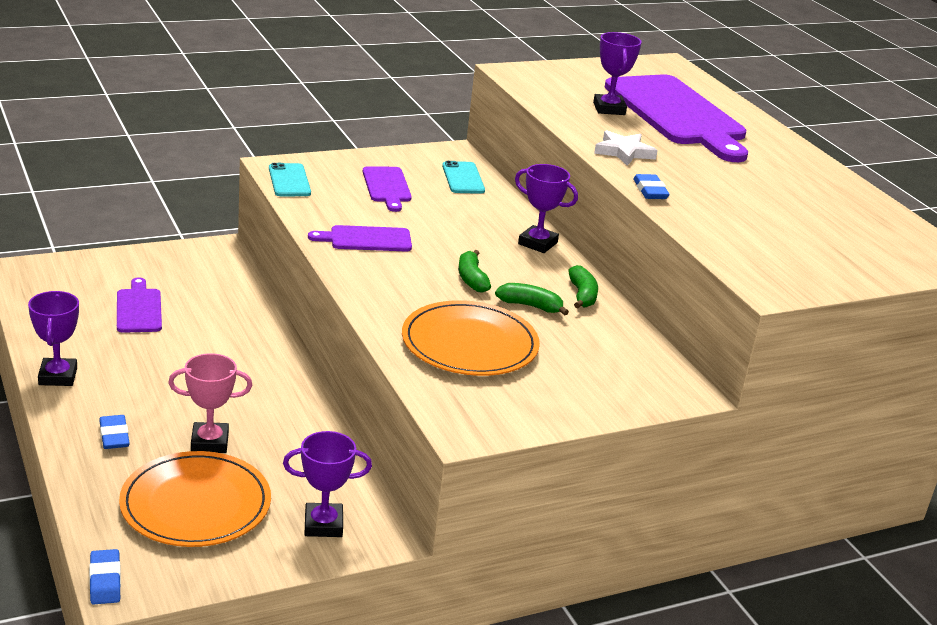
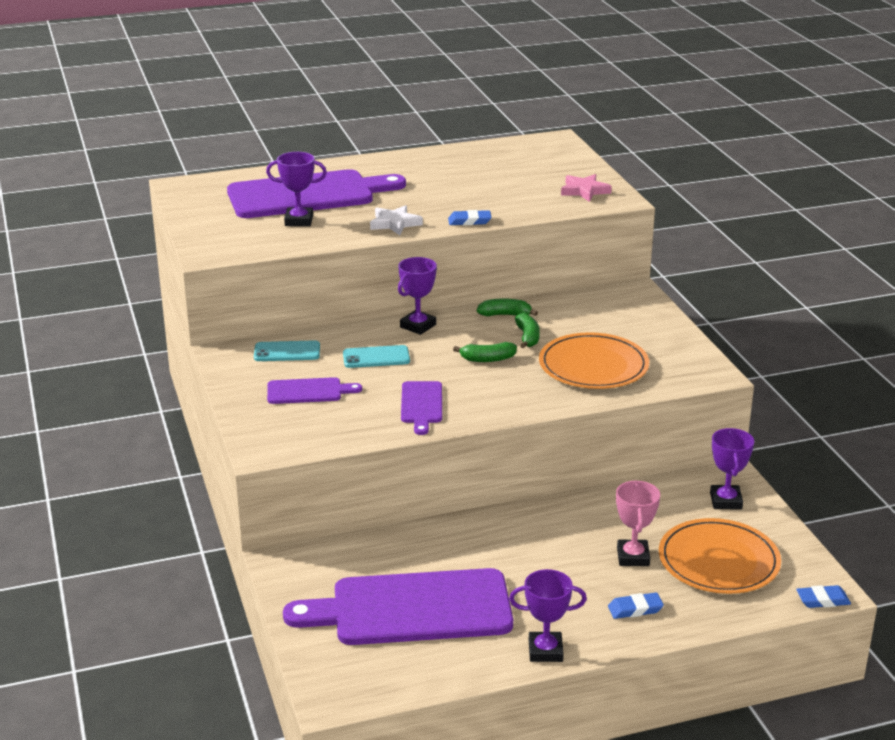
camera: 80 degrees left, 0 degrees up
(139, 309) = (412, 609): purple cutting board -> purple cutting board, size x2.14
(289, 181) = (296, 444): turquoise phone -> turquoise phone (376, 357)
(530, 306) = (527, 337): green banana -> green banana turned 150 degrees clockwise
(785, 267) = (584, 191): none -> pink star

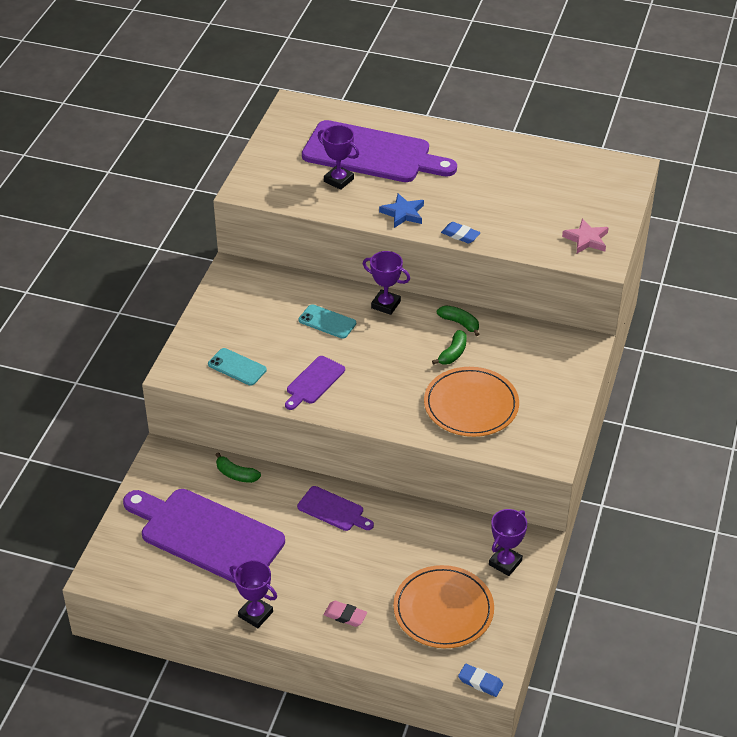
camera: 35 degrees right, 15 degrees up
(287, 352) = (273, 288): turquoise phone -> turquoise phone (237, 367)
(308, 391) = (252, 332): purple cutting board -> purple cutting board (333, 510)
(395, 223) = (403, 213): white star -> blue star
(418, 326) = (385, 305): purple trophy -> purple trophy turned 45 degrees clockwise
(487, 359) = (402, 361): green banana -> green banana (236, 474)
(633, 557) = (388, 573): pink trophy -> none
(635, 609) = (345, 615): blue eraser -> pink eraser

